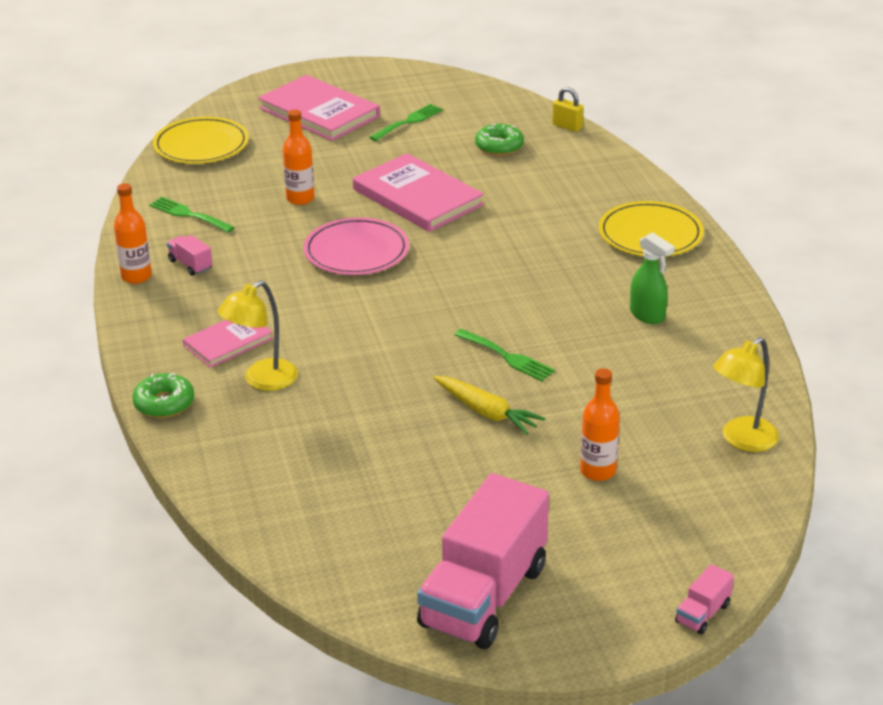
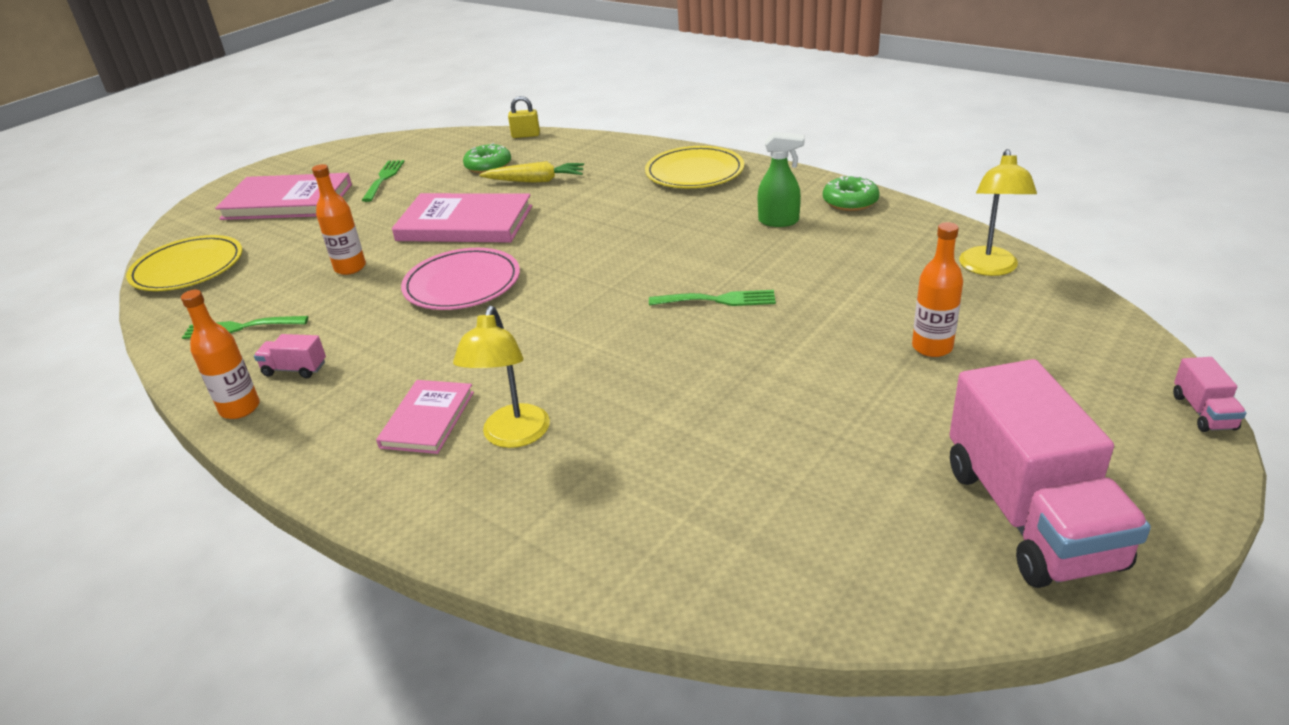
camera: 35 degrees left, 0 degrees up
(164, 403) = (426, 519): green donut -> green donut (850, 201)
(486, 412) = (769, 351): yellow carrot -> yellow carrot (535, 181)

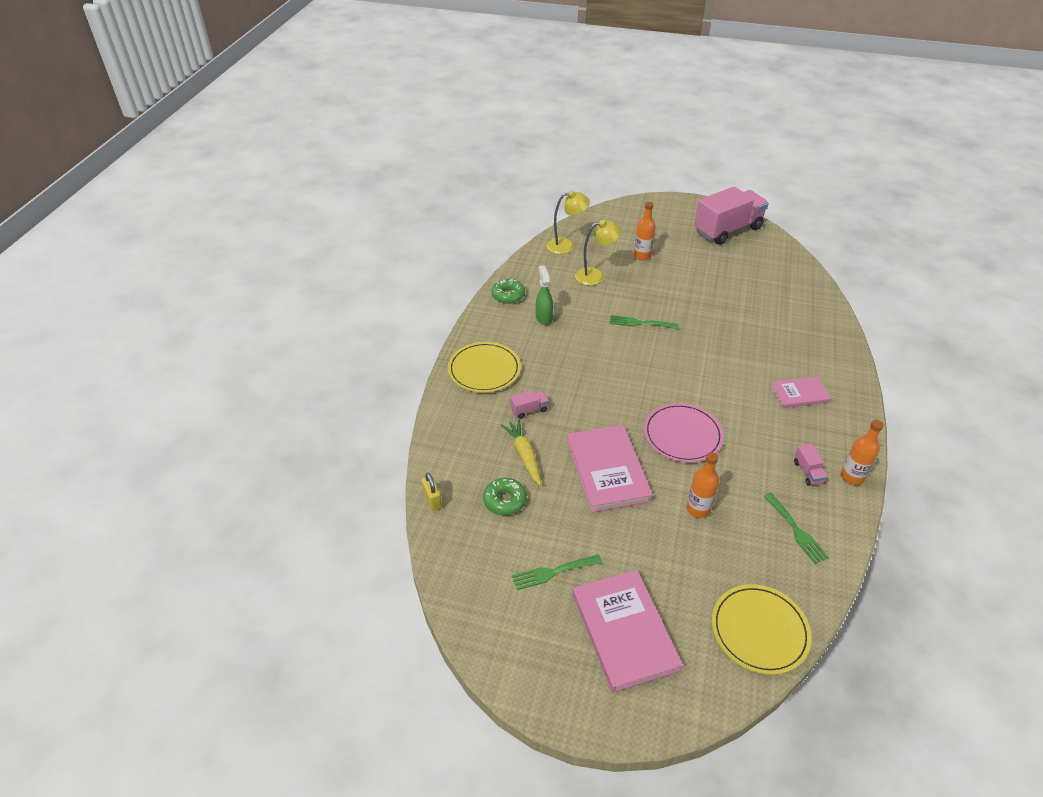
camera: 115 degrees left, 10 degrees up
(513, 436) = (787, 360): yellow lamp -> yellow lamp (595, 275)
(718, 300) = (640, 323): green fork -> green fork turned 60 degrees counterclockwise
(1203, 412) = (647, 199): pink truck -> pink truck (529, 410)

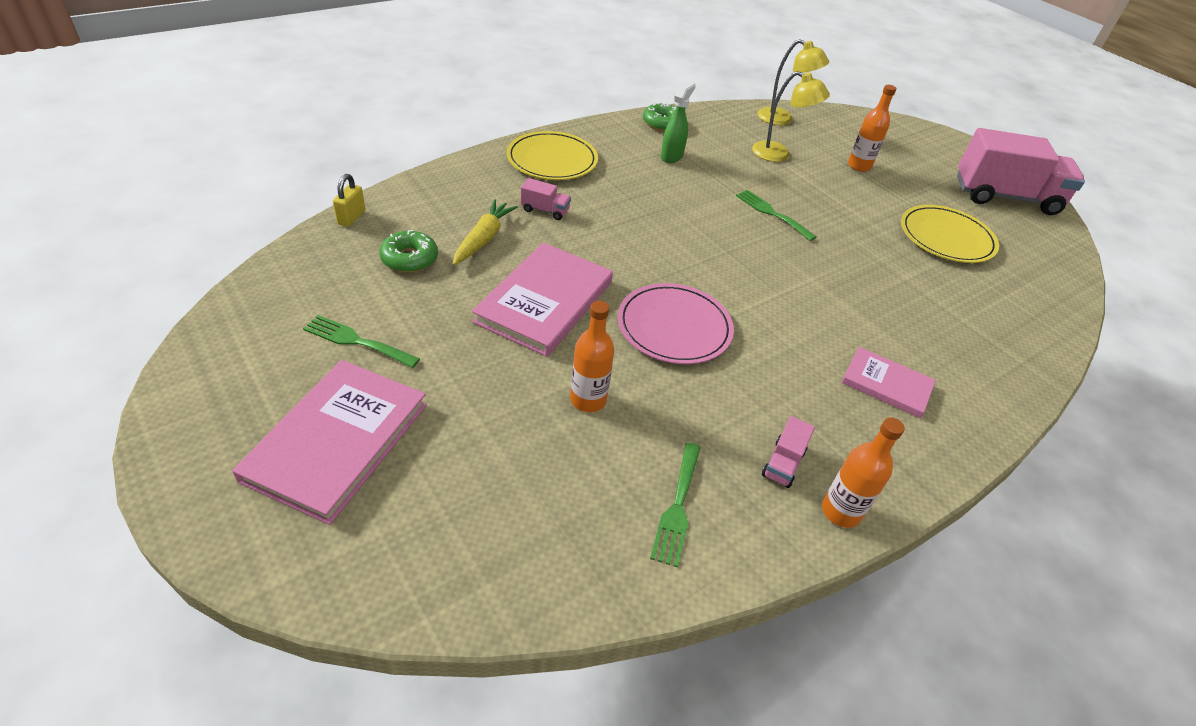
camera: 35 degrees right, 0 degrees up
(759, 630) = (475, 565): yellow plate -> yellow plate (946, 237)

